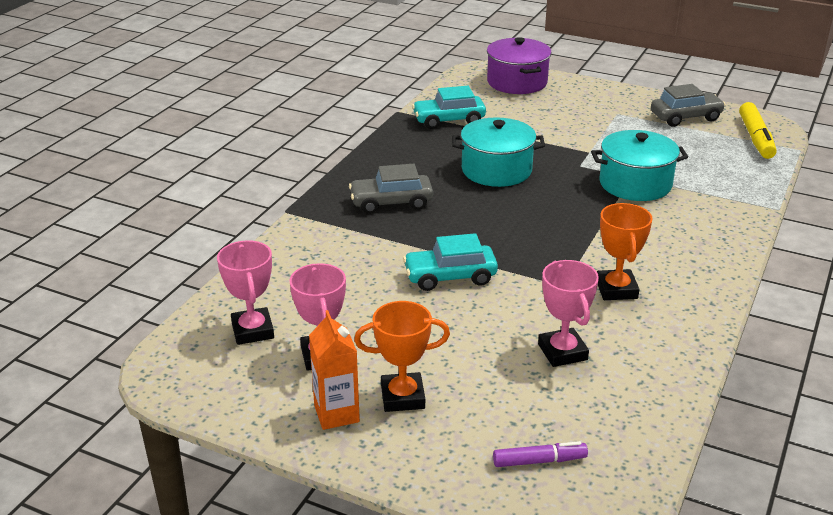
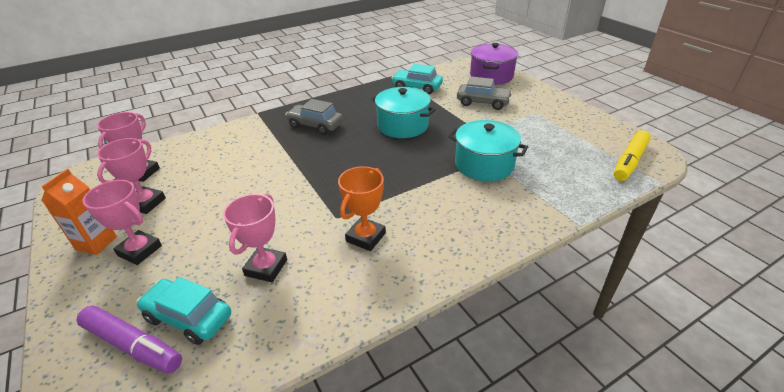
camera: 35 degrees right, 5 degrees up
(402, 397) = (140, 250): orange trophy -> pink trophy
(450, 277) = (279, 183): turquoise car -> turquoise car (188, 317)
(539, 461) = (133, 345): purple marker -> purple marker, size x1.59
(685, 117) = (587, 129): grey car -> grey car (483, 102)

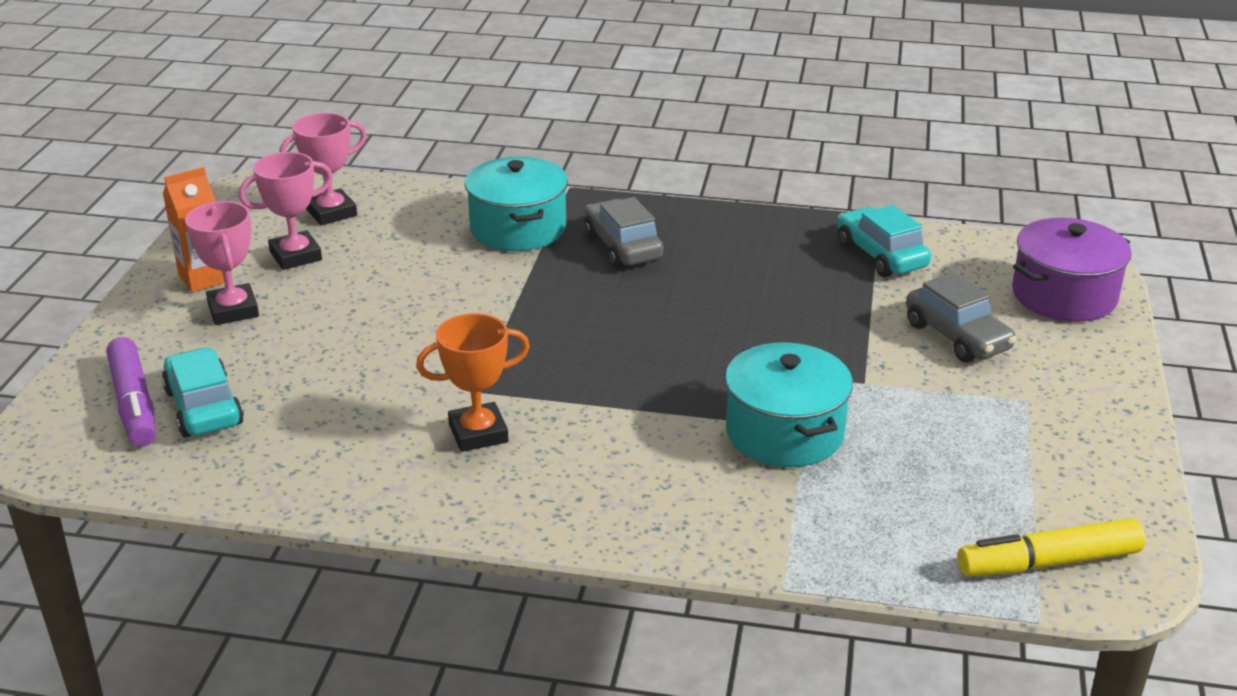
camera: 40 degrees right, 5 degrees down
(266, 267) = (329, 402): pink trophy -> none
(403, 125) = (754, 310): turquoise pot -> turquoise pot (518, 228)

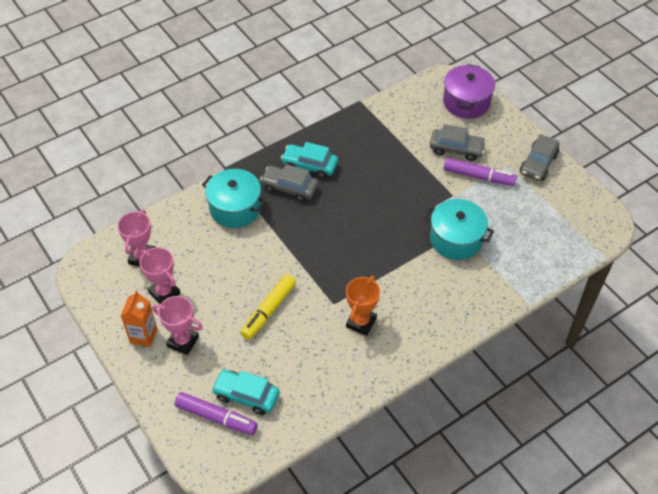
camera: 45 degrees left, 20 degrees up
(295, 256) = (164, 293): pink trophy -> pink trophy turned 60 degrees counterclockwise
(881, 255) = (386, 124): turquoise car -> turquoise car (309, 166)
(946, 386) = (478, 177): none -> purple marker
(1048, 562) = (584, 232): yellow marker -> yellow marker (268, 310)
(1090, 429) = (538, 164): none -> grey car

